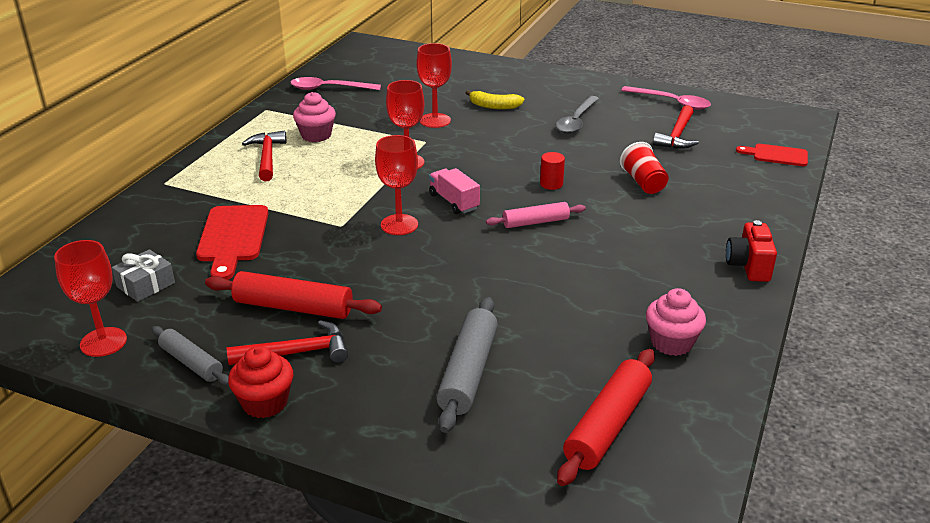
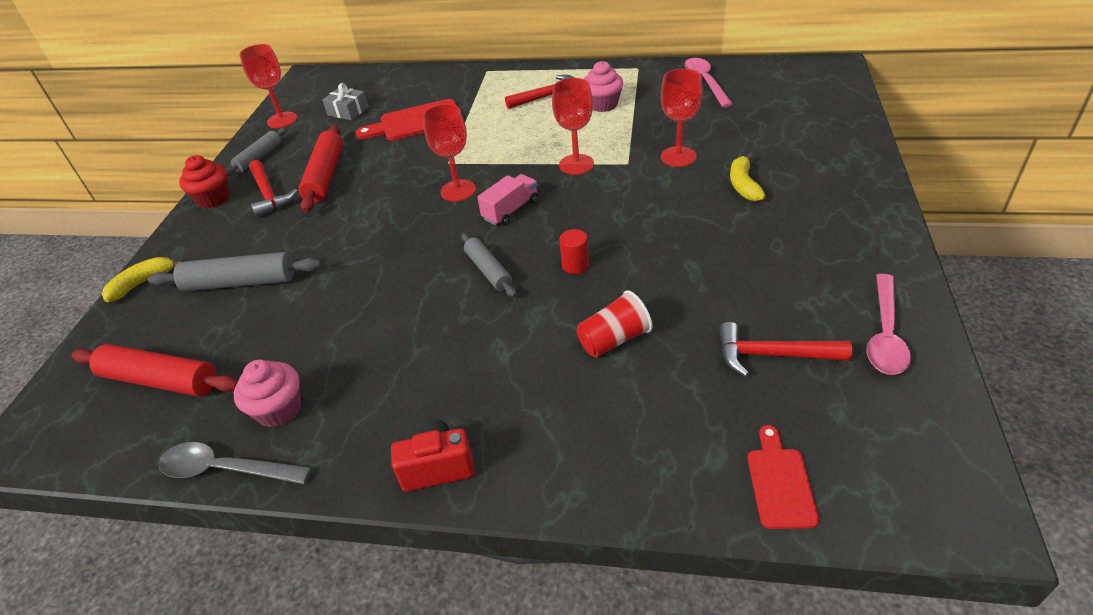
camera: 80 degrees right, 10 degrees up
(421, 458) = (142, 283): none -> yellow banana
(535, 222) = (489, 270): pink rolling pin -> grey rolling pin
(576, 121) = (750, 254): grey spoon -> grey spoon (225, 469)

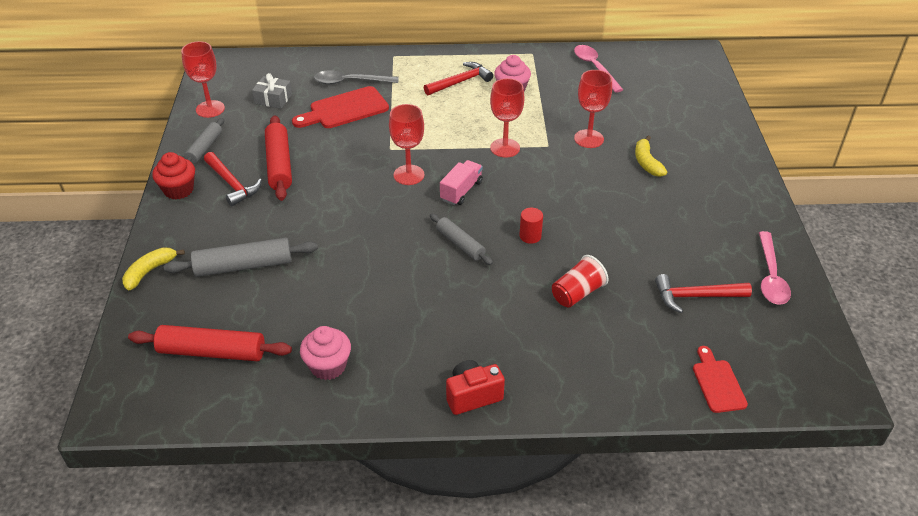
camera: 15 degrees left, 0 degrees up
(225, 469) = (304, 414): grey spoon -> grey spoon (350, 82)

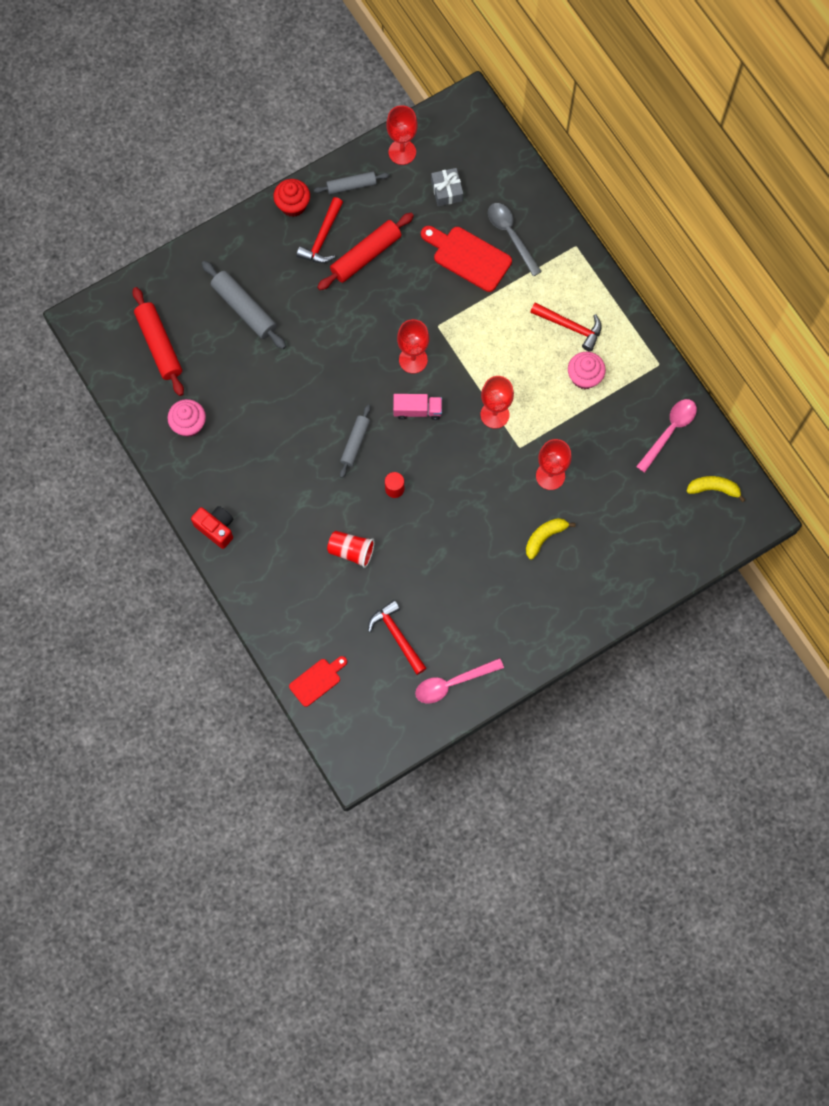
camera: 60 degrees right, 30 degrees up
(149, 271) = (202, 251): yellow banana -> yellow banana (713, 489)

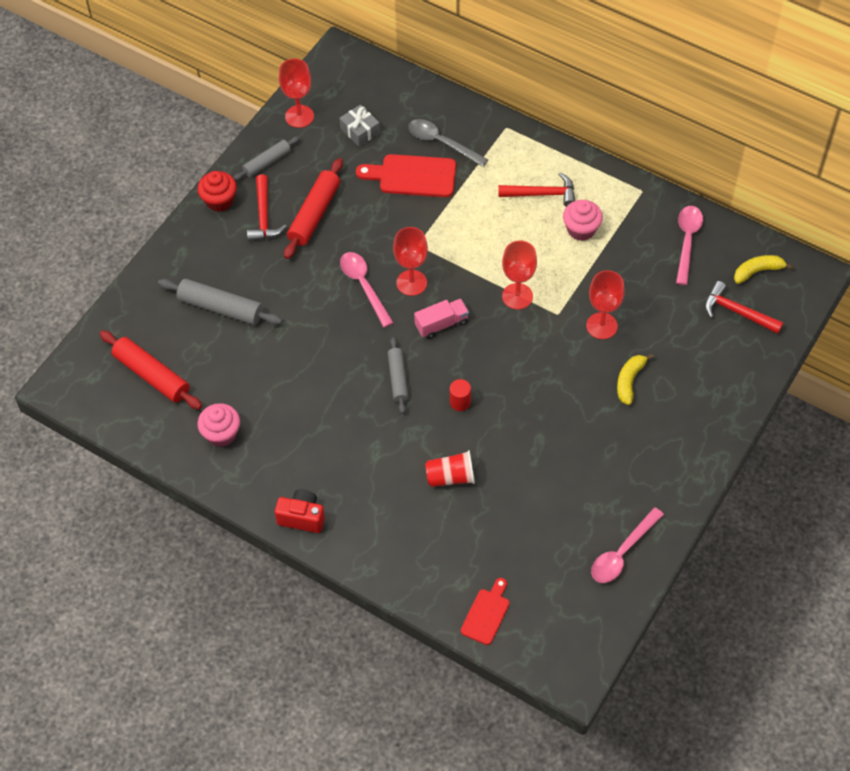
camera: 25 degrees left, 15 degrees down
(372, 344) = (364, 286): none -> pink spoon
(397, 636) = (541, 534): red hammer -> red hammer (737, 312)

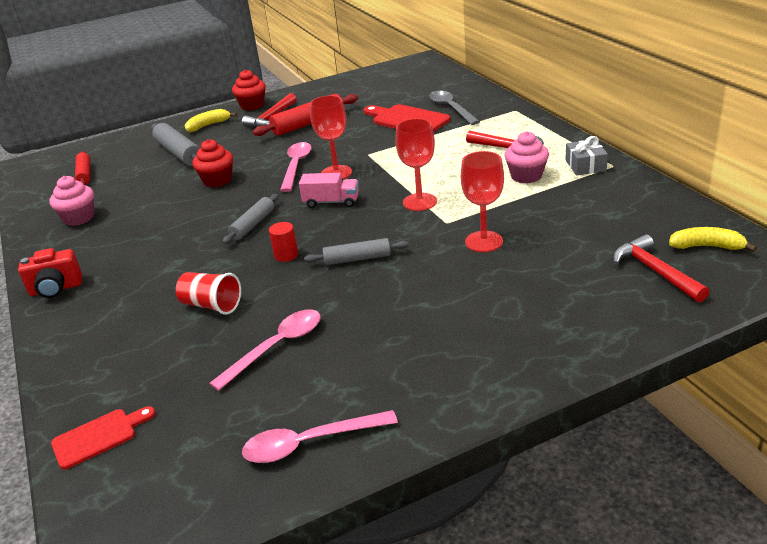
camera: 35 degrees right, 25 degrees down
(151, 375) = (84, 174): red rolling pin -> red rolling pin, size x0.64
(267, 162) = (308, 95): grey rolling pin -> grey rolling pin (357, 259)
(299, 116) = (358, 80): red goblet -> none
(302, 517) = (56, 289): red camera -> red camera turned 120 degrees clockwise
(305, 334) = (217, 180): none -> red cupcake
(360, 131) = (393, 93): grey gift -> grey gift (585, 165)
(629, 381) = (474, 290): yellow banana -> yellow banana (208, 125)
(687, 241) = (635, 207): pink spoon -> pink spoon (276, 347)

